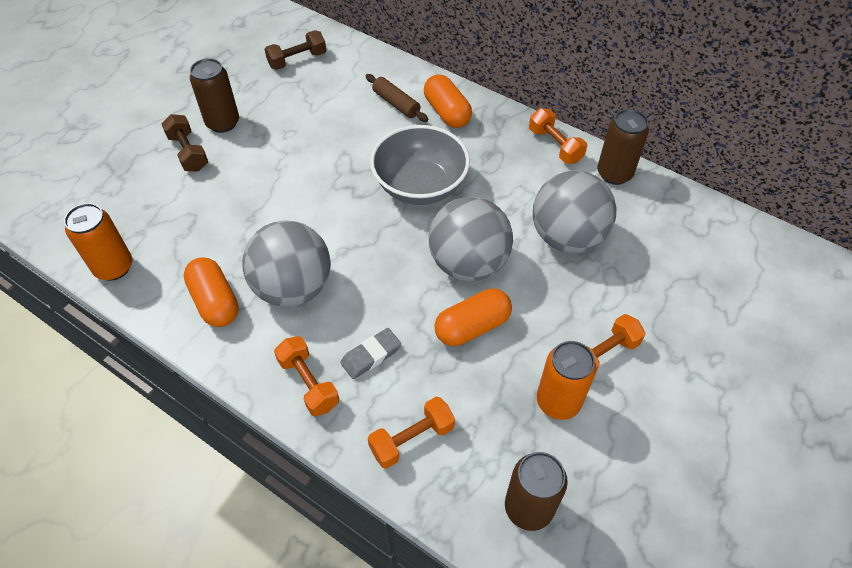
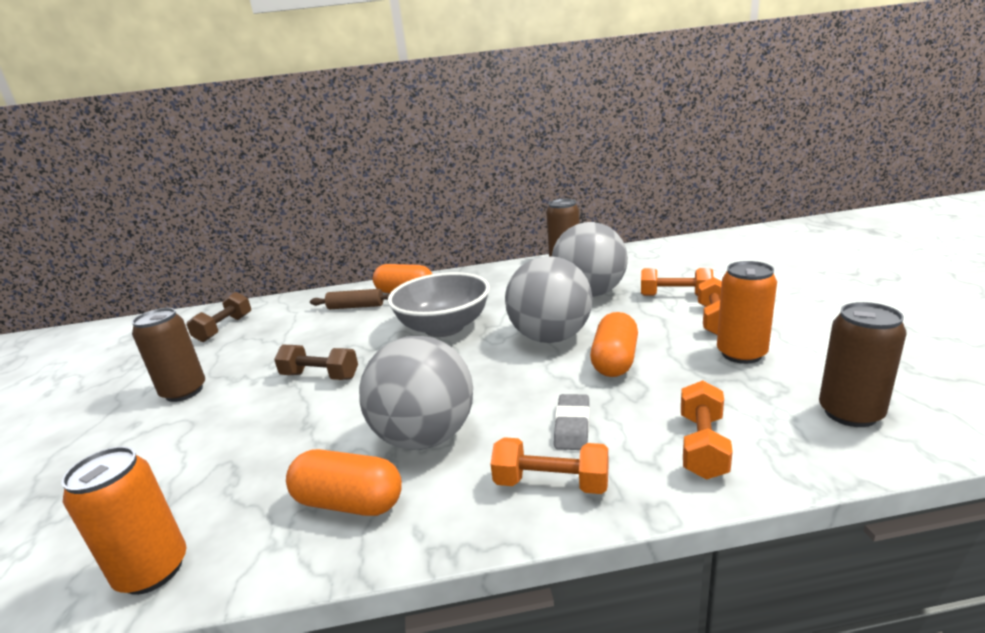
camera: 40 degrees left, 30 degrees down
(188, 152) = (162, 428): brown dumbbell -> brown dumbbell (320, 376)
(555, 146) = (508, 270): orange dumbbell -> orange dumbbell (675, 295)

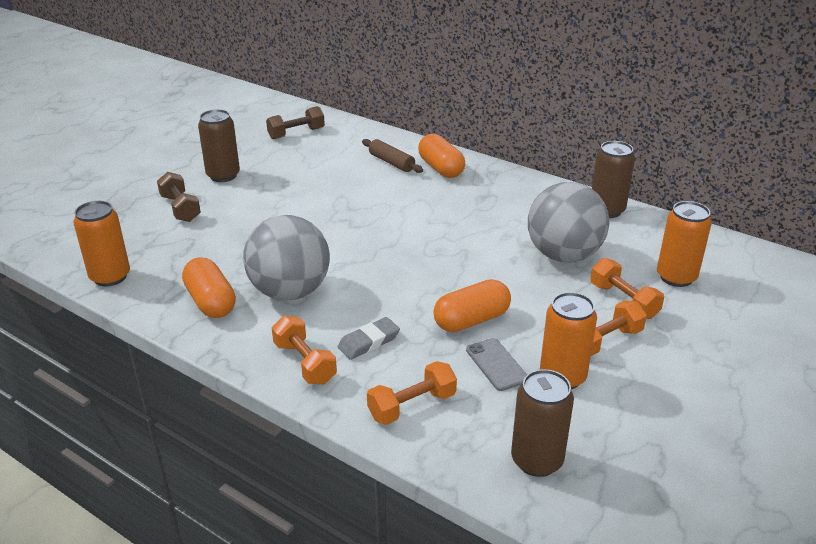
camera: 40 degrees right, 10 degrees up
(320, 376) = (296, 211): brown dumbbell -> brown dumbbell (180, 208)
(444, 327) = (416, 219): grey bowl -> none
(550, 337) = (465, 274): grey ball -> none
(673, 270) = (676, 277): none -> orange can
(690, 375) = (496, 364): none -> grey phone

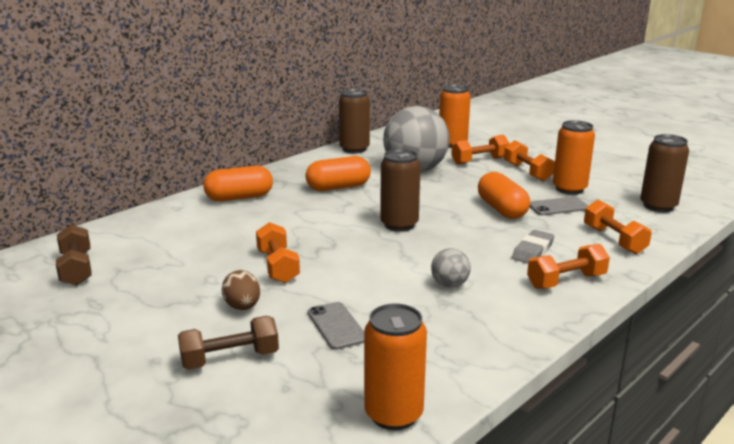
camera: 80 degrees left, 10 degrees down
(210, 302) = (463, 332): orange capsule -> orange capsule (338, 187)
(221, 243) = (336, 326): none -> grey phone
(223, 175) = (155, 324): brown can -> brown can (399, 224)
(247, 202) = (242, 307): none -> brown egg
(290, 292) = (449, 284): grey ball -> grey ball, size x0.43
(311, 206) = (278, 266): none -> orange dumbbell
(369, 342) = (533, 251): grey eraser -> grey eraser turned 60 degrees clockwise
(391, 162) = (207, 219): brown rolling pin -> none

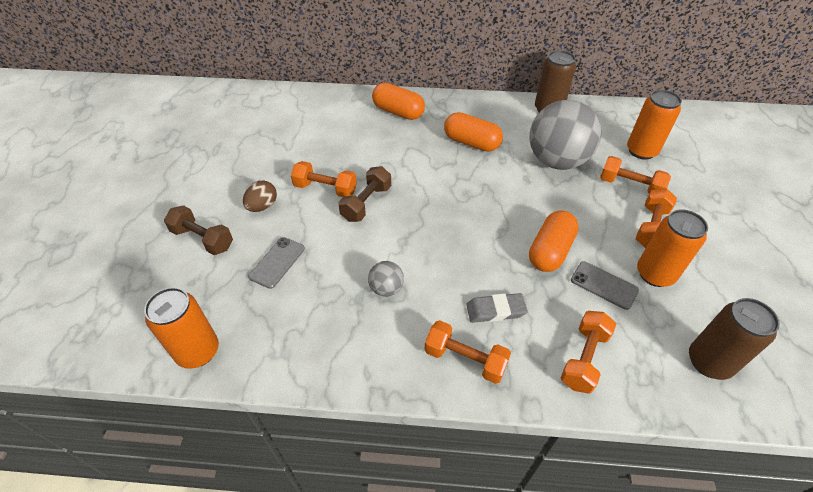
camera: 50 degrees right, 25 degrees up
(76, 269) = (245, 116): brown dumbbell -> brown dumbbell (366, 203)
(278, 266) = (325, 189): orange dumbbell -> orange dumbbell turned 75 degrees clockwise
(399, 224) = (450, 208): brown can -> none

